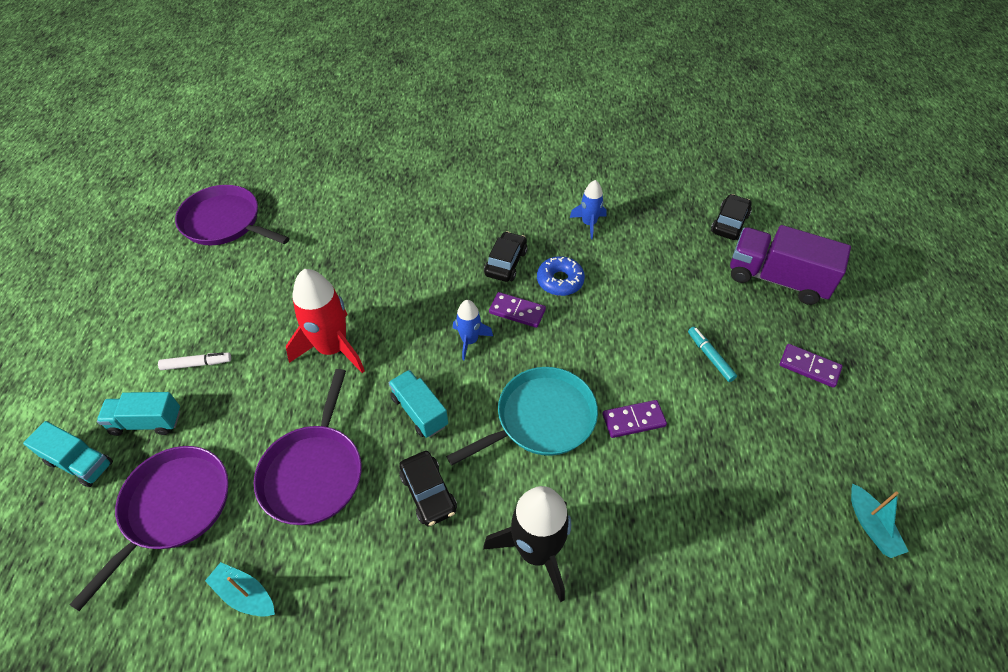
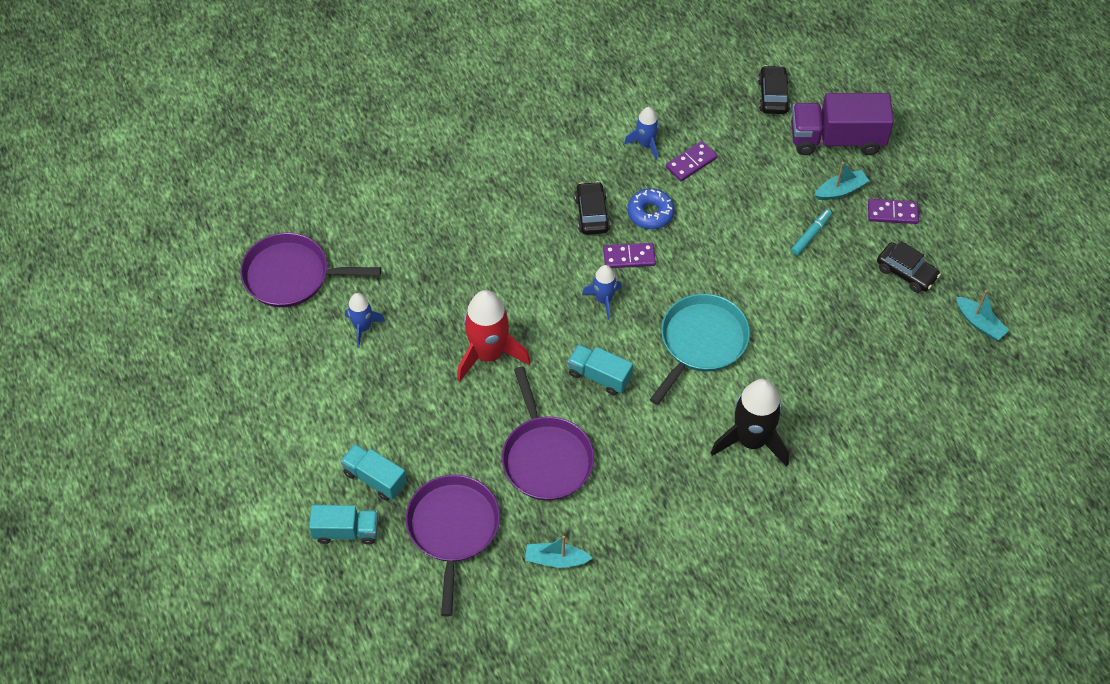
camera: 25 degrees left, 5 degrees up
(146, 422) = (375, 478): turquoise truck -> turquoise truck turned 60 degrees clockwise
(197, 364) = (378, 416): white marker -> none
(245, 283) = (363, 327): none -> blue rocket
(428, 493) = (646, 434): black car -> black car (906, 272)
(633, 420) = (774, 314): purple domino -> purple domino (691, 163)
(710, 357) = (811, 235): turquoise marker -> turquoise marker turned 90 degrees clockwise
(761, 326) = (840, 190): none -> turquoise boat

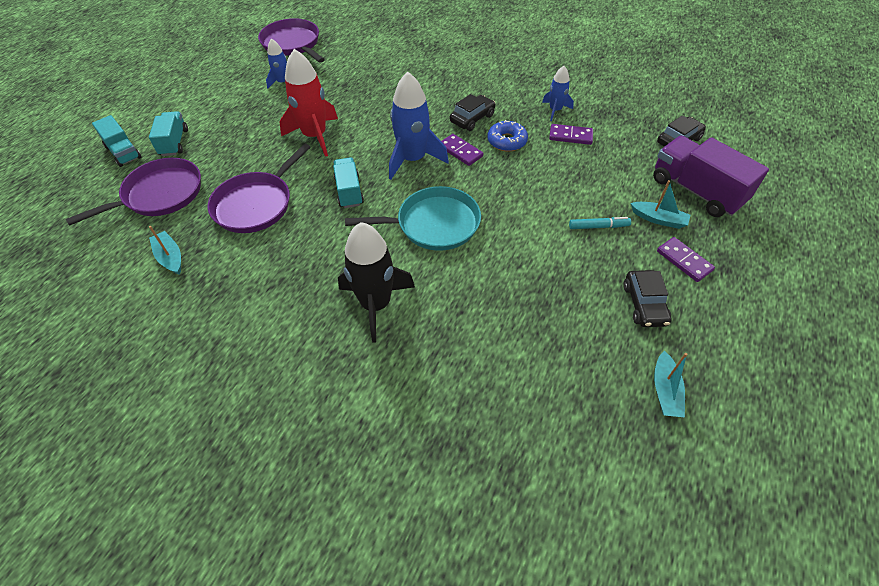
camera: 50 degrees right, 5 degrees down
(603, 300) = (413, 159): blue rocket -> blue rocket, size x1.82

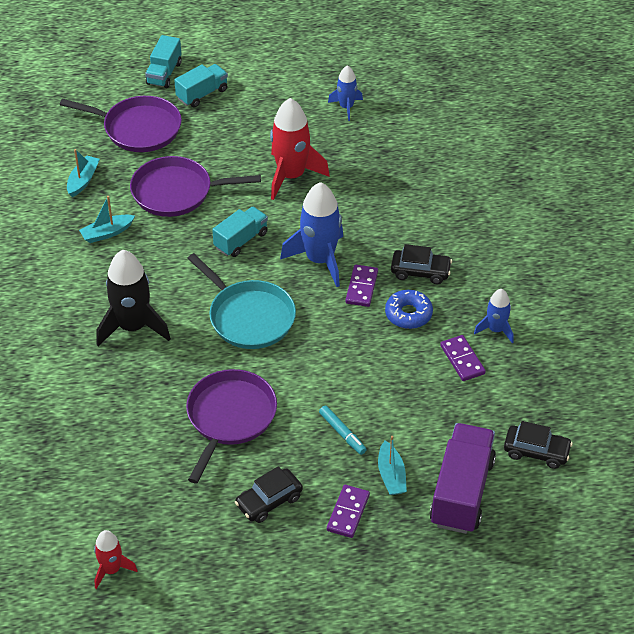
camera: 55 degrees right, 5 degrees down
(292, 44) = (413, 75): purple pan -> purple pan (229, 417)
(665, 391) = (184, 545): turquoise boat -> turquoise boat (107, 233)
(667, 469) = (111, 569): none -> red rocket

